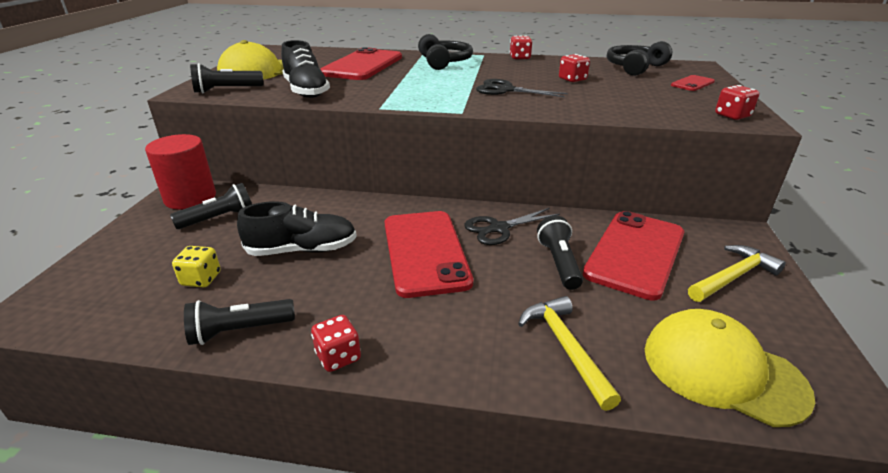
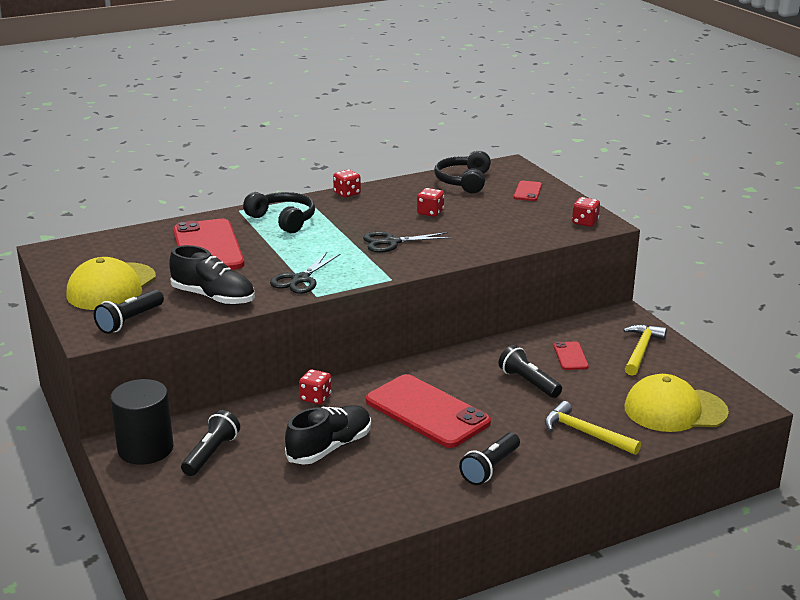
camera: 35 degrees left, 5 degrees down
(190, 198) = (145, 449): red cylinder -> black cylinder
(201, 279) = (284, 499): yellow dice -> none
(239, 331) = (372, 513): black flashlight -> black flashlight (490, 468)
(338, 357) = (460, 496): red dice -> red dice (315, 398)
(498, 229) = (458, 373): black scissors -> black scissors (300, 280)
(635, 253) = (570, 356): red phone -> red phone, size x0.45

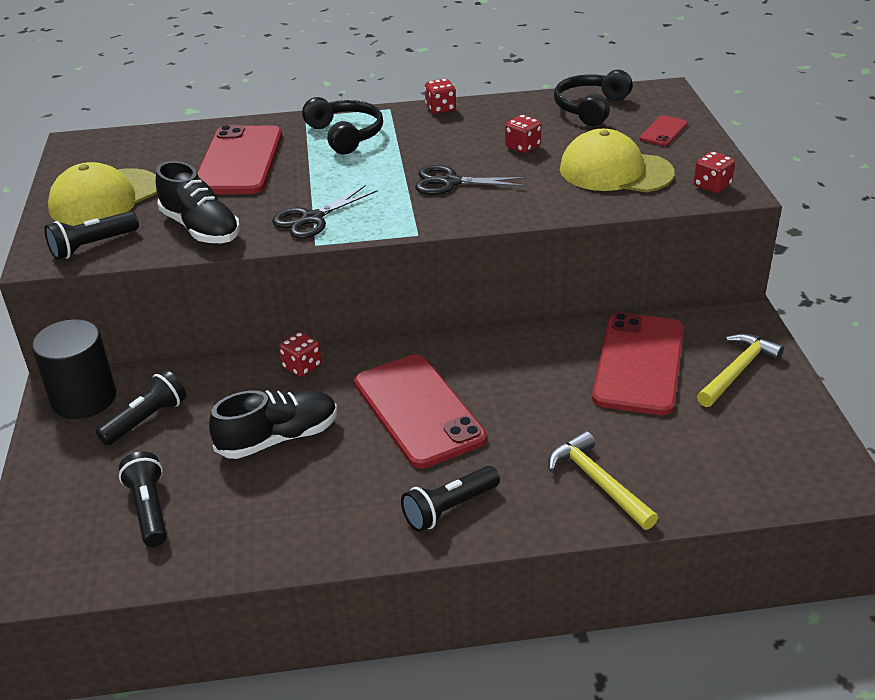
camera: 20 degrees right, 10 degrees up
(528, 382) = (564, 392): black flashlight -> black flashlight (149, 509)
(570, 356) = (639, 364): red phone -> red phone, size x2.25
(675, 410) = (737, 471): yellow cap -> yellow cap (615, 171)

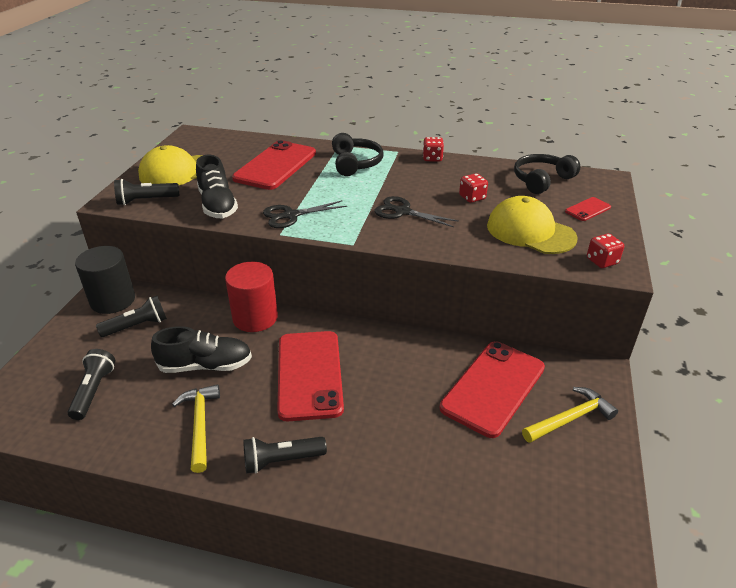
camera: 20 degrees right, 0 degrees up
(302, 366) = (255, 318): red dice -> red cylinder
(598, 482) = (404, 478): yellow hammer -> yellow hammer (200, 425)

